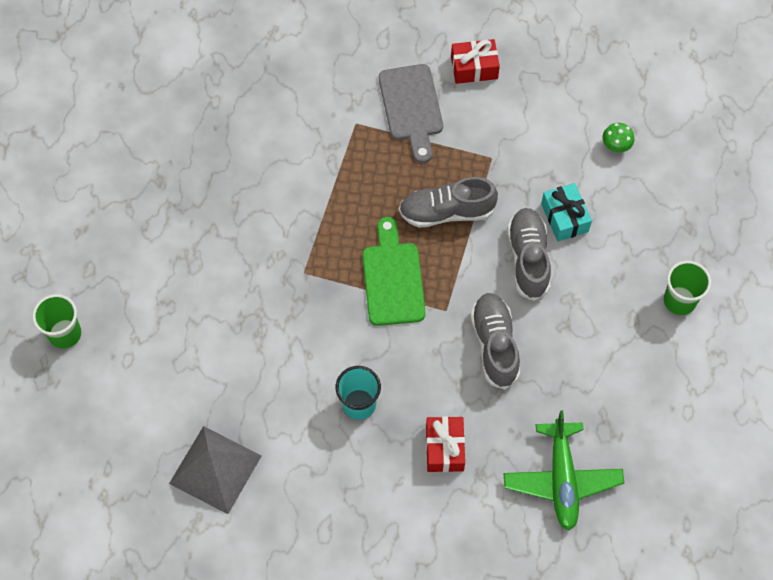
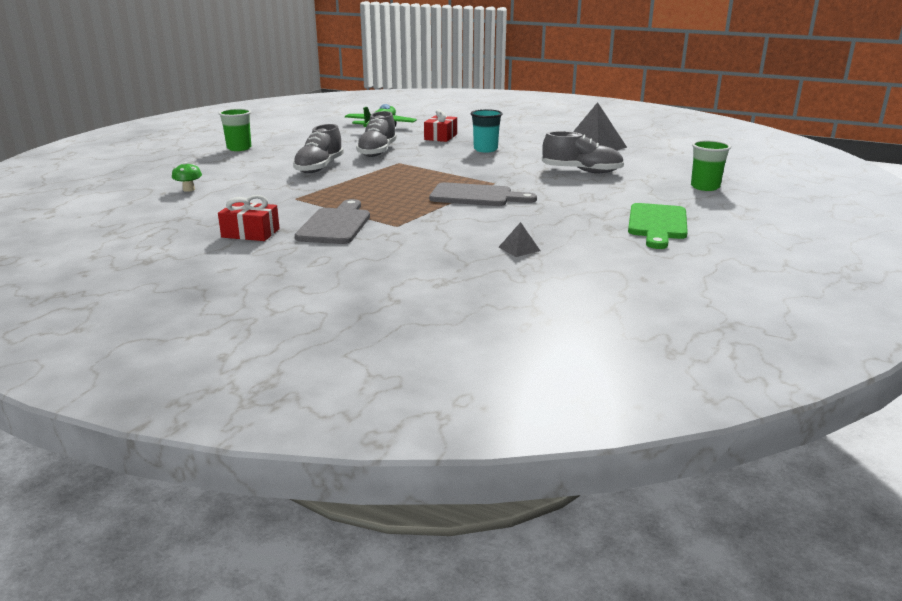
camera: 160 degrees left, 40 degrees down
(230, 108) = (519, 249): none -> grey pyramid
(310, 222) = (476, 196): none -> grey cutting board
(392, 279) = (427, 173): green cutting board -> green cutting board (657, 224)
(446, 212) = (359, 186): grey shoe -> grey shoe (582, 171)
(564, 217) = (272, 174): turquoise gift -> none

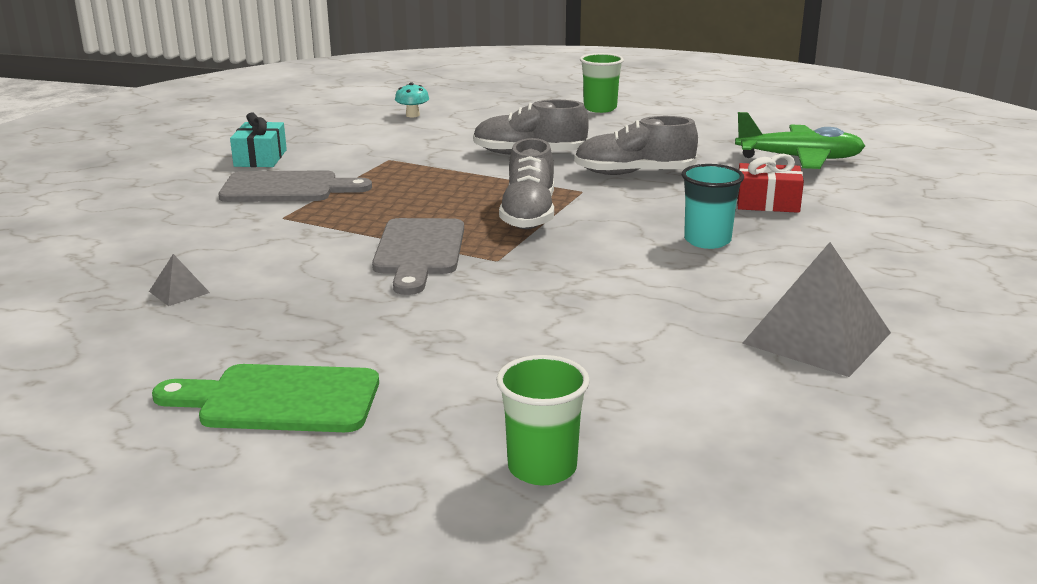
camera: 80 degrees right, 0 degrees up
(189, 189) = (412, 115): green mushroom -> turquoise mushroom
(250, 233) = (260, 158): red gift -> turquoise gift
(582, 171) = (605, 328): grey shoe -> grey shoe (529, 215)

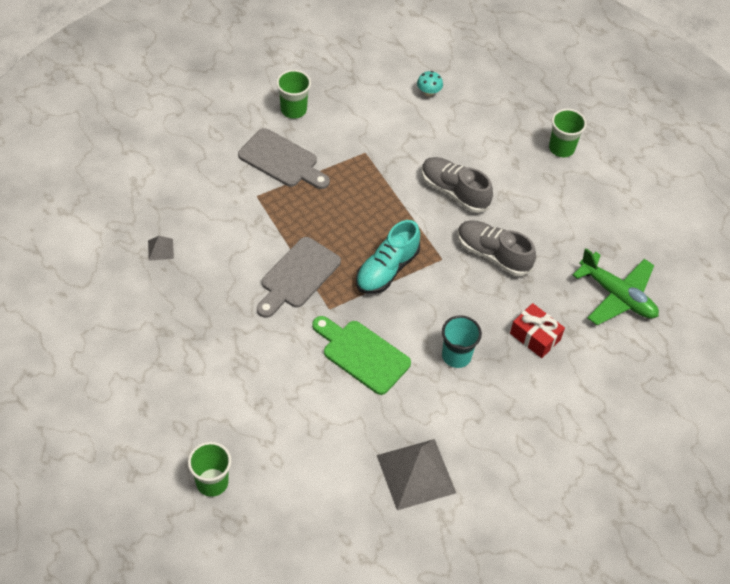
camera: 30 degrees right, 30 degrees up
(260, 158) = (293, 110): turquoise gift -> green cup
(280, 400) = (147, 370): green cutting board -> green cutting board (362, 355)
(529, 215) = (387, 269): grey shoe -> turquoise shoe

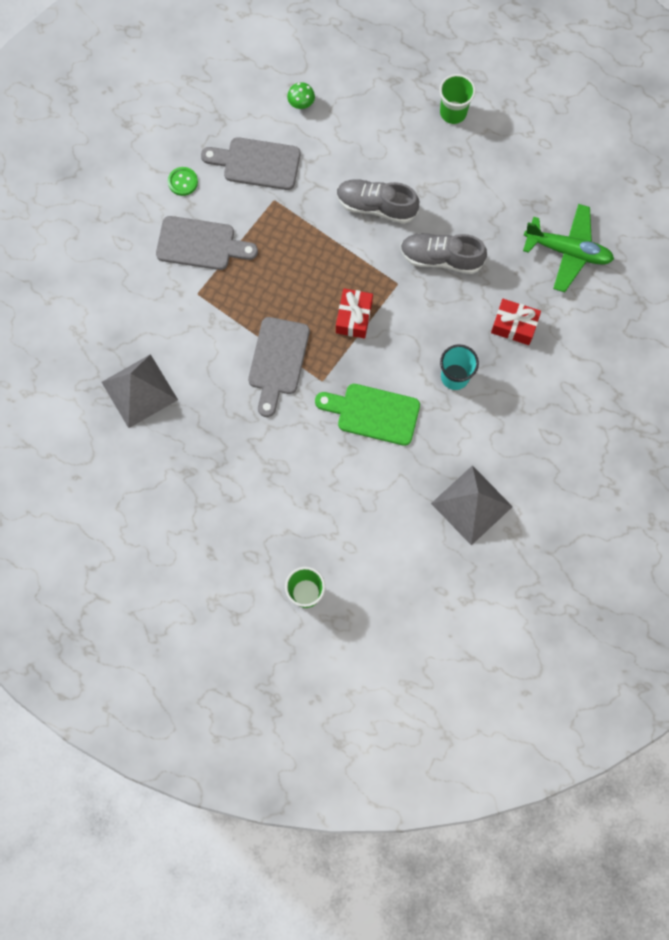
camera: 20 degrees left, 20 degrees up
(160, 249) = (139, 391): grey pyramid -> grey pyramid, size x2.27
(293, 110) = (183, 182): green cup -> green button
(365, 120) = (257, 163): none -> grey cutting board
(387, 269) = (354, 317): turquoise shoe -> red gift
(428, 92) = (301, 104): turquoise mushroom -> green mushroom

